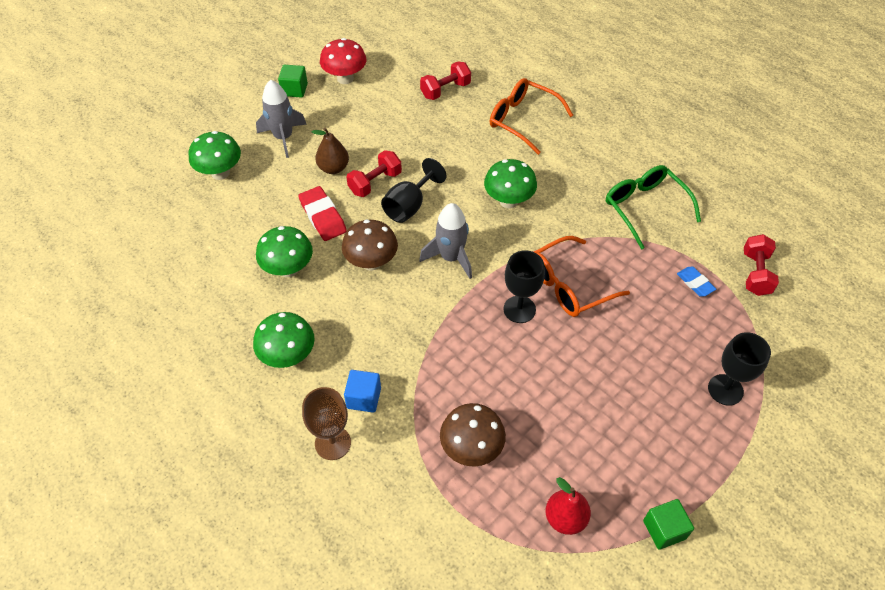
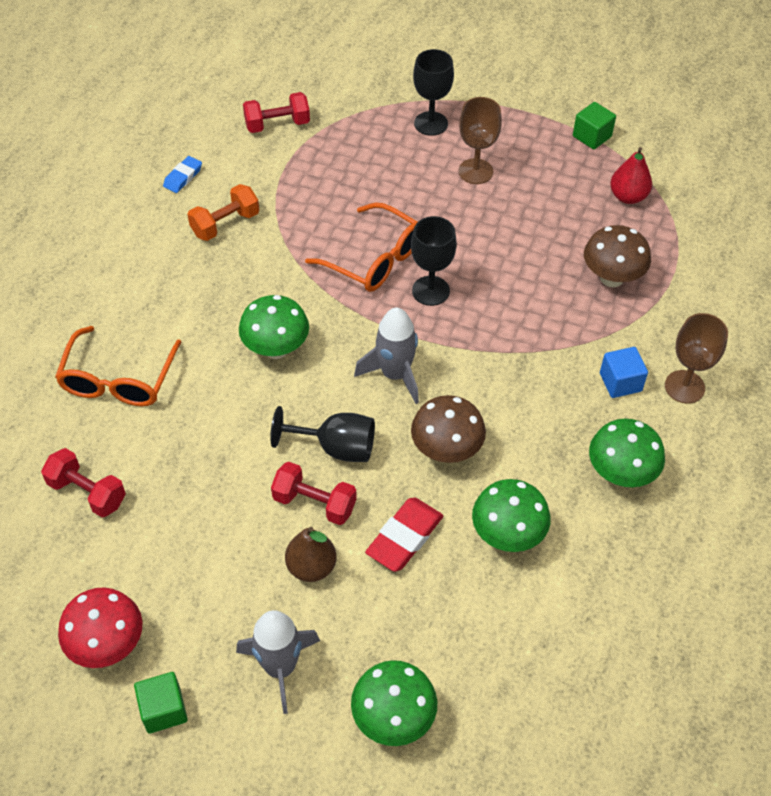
camera: 115 degrees left, 0 degrees up
(645, 207) = (225, 224): green glasses -> orange dumbbell
(647, 399) = (475, 171): none -> brown goblet
(695, 283) = (315, 164): blue eraser -> blue eraser (183, 177)

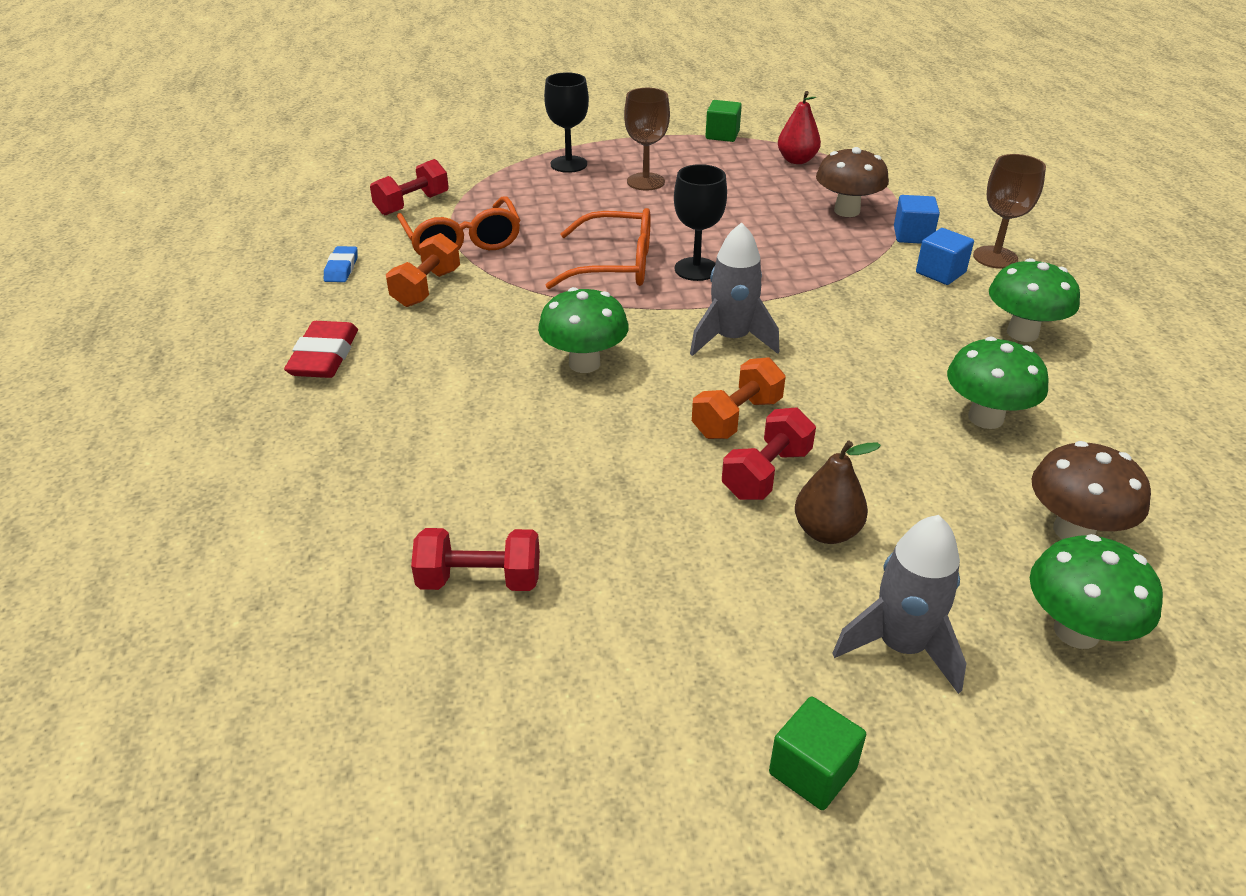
camera: 30 degrees left, 15 degrees down
(108, 644) = (664, 734): red mushroom -> none
(118, 380) = (420, 456): orange glasses -> orange glasses (462, 242)
(314, 503) = (766, 473): red dumbbell -> red dumbbell turned 45 degrees counterclockwise
(336, 447) = (736, 418): black goblet -> orange dumbbell
(404, 537) = (892, 462): red eraser -> red eraser (324, 356)
(446, 450) = (849, 377): brown mushroom -> brown mushroom (1073, 531)
(639, 331) = (912, 235): none -> blue cube

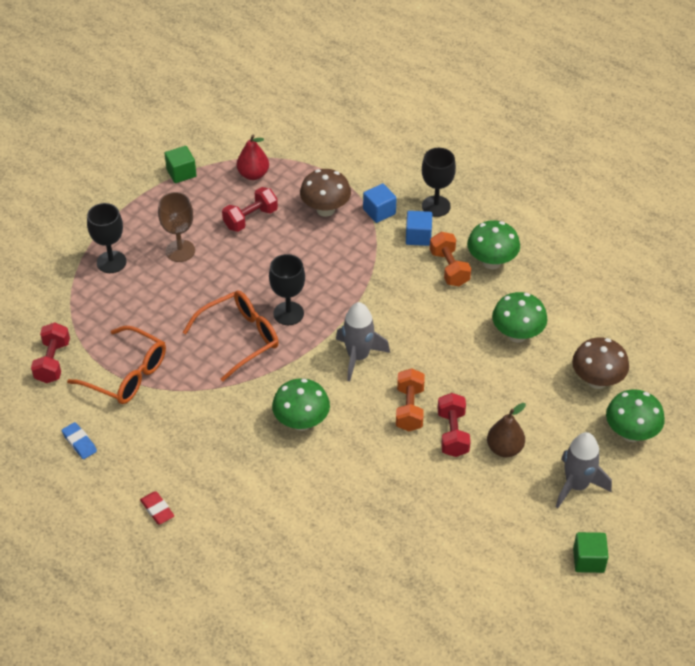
camera: 40 degrees left, 10 degrees up
(324, 356) = (157, 510): red eraser -> red eraser, size x0.61
(426, 288) = (152, 425): orange dumbbell -> orange dumbbell (449, 268)
(480, 580) = (389, 574): red dumbbell -> red dumbbell (250, 218)
(995, 257) = (436, 206): brown goblet -> black goblet

